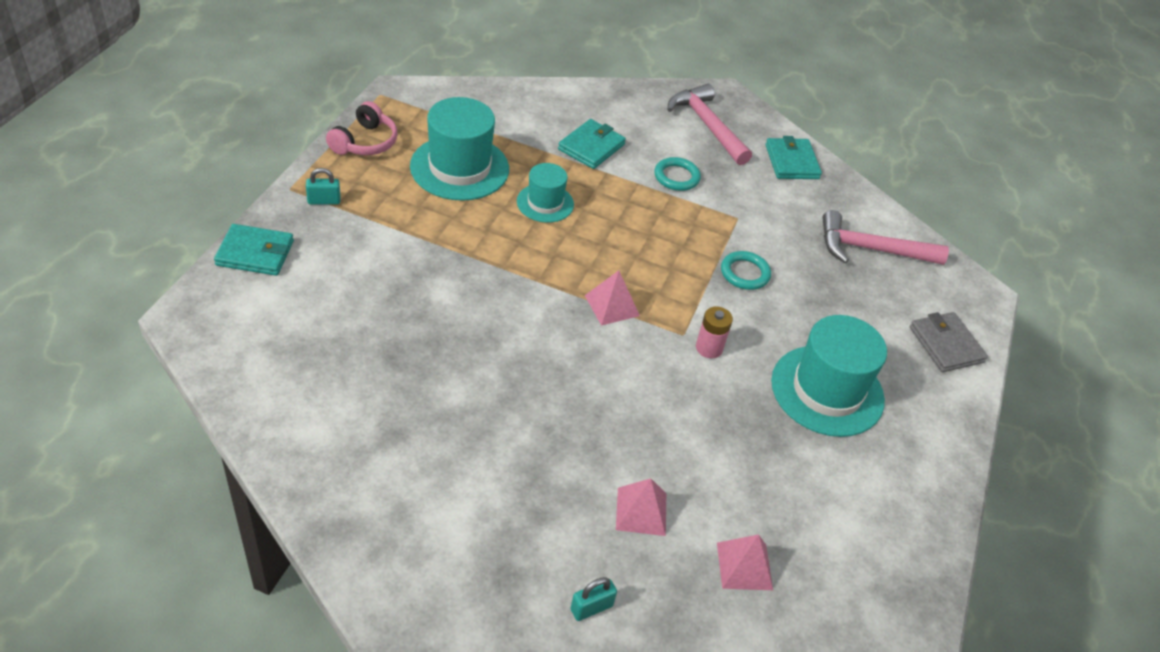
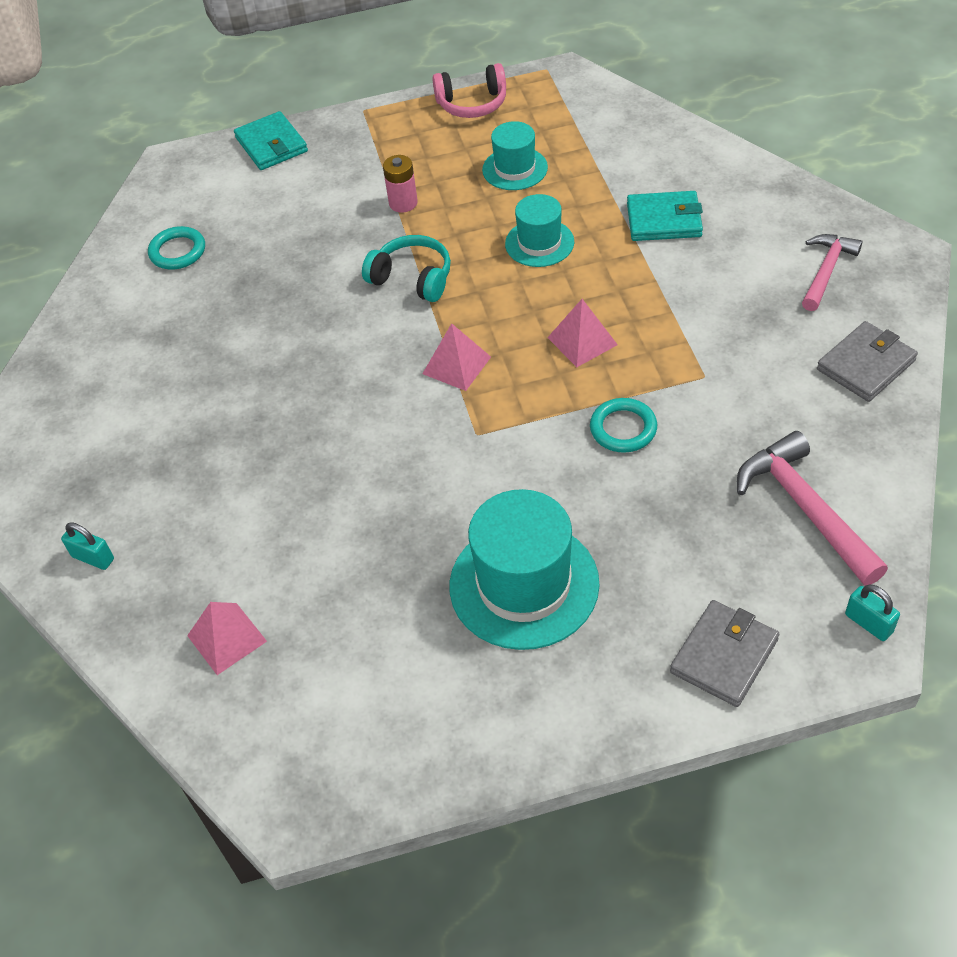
camera: 65 degrees right, 5 degrees up
(324, 201) = (372, 134): turquoise padlock -> turquoise padlock (868, 623)
(459, 168) = (515, 169): turquoise hat -> turquoise hat, size x0.57
(504, 274) = (412, 278): none -> turquoise headphones
(641, 511) = (224, 530): pink pyramid -> pink pyramid (582, 341)
(676, 177) = (705, 299): turquoise ring -> turquoise ring (177, 251)
(707, 125) = (826, 271): pink hammer -> pink hammer, size x0.66
(709, 348) = (479, 462): pink battery -> pink battery (403, 203)
(791, 162) = (865, 365): turquoise wallet -> grey wallet

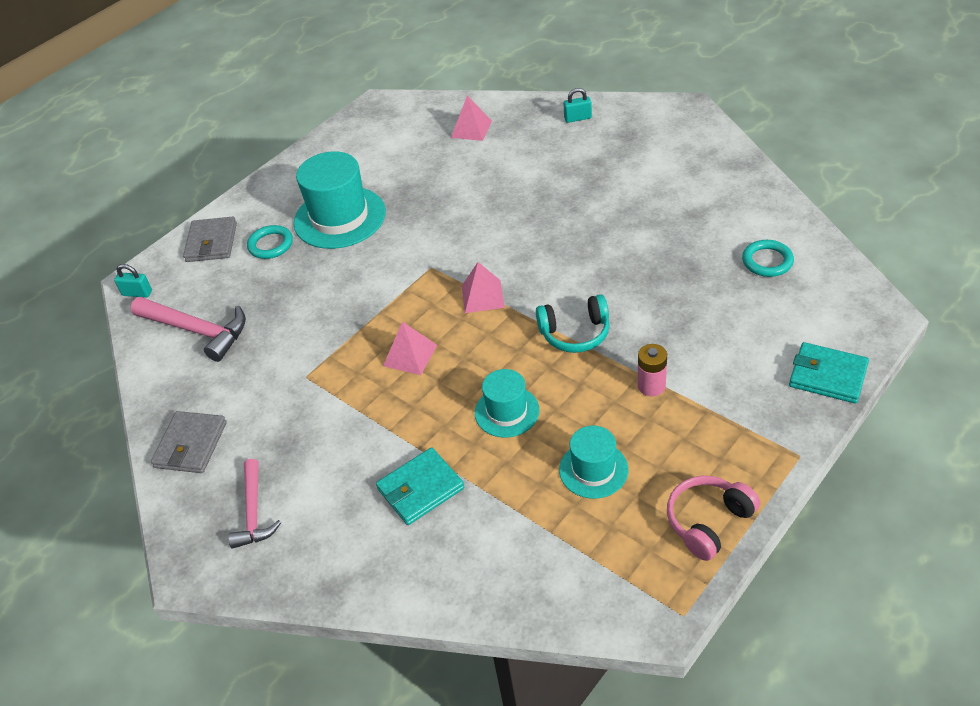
camera: 145 degrees right, 5 degrees down
(623, 428) = (340, 316): turquoise ring -> turquoise ring (270, 245)

